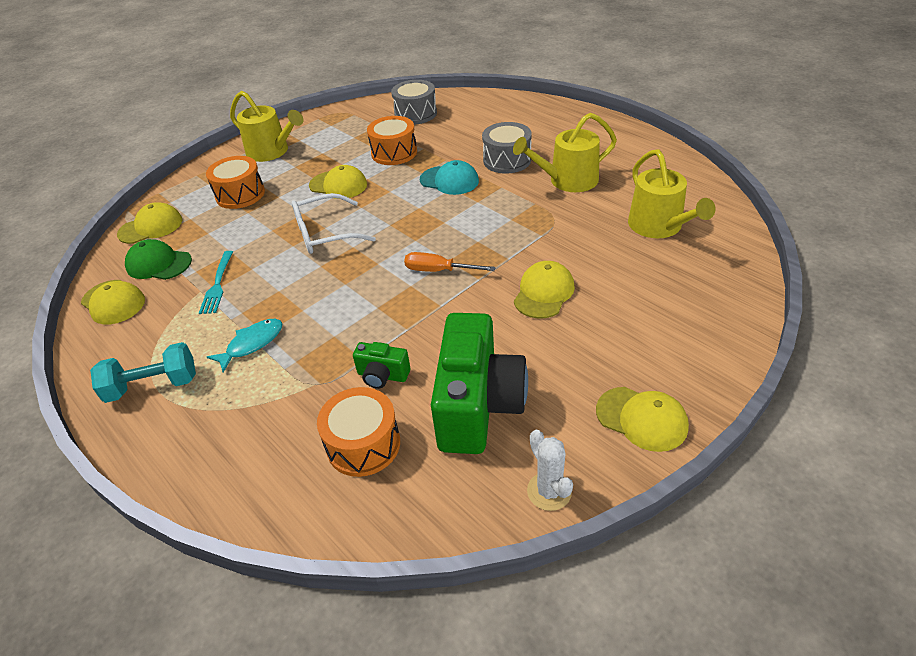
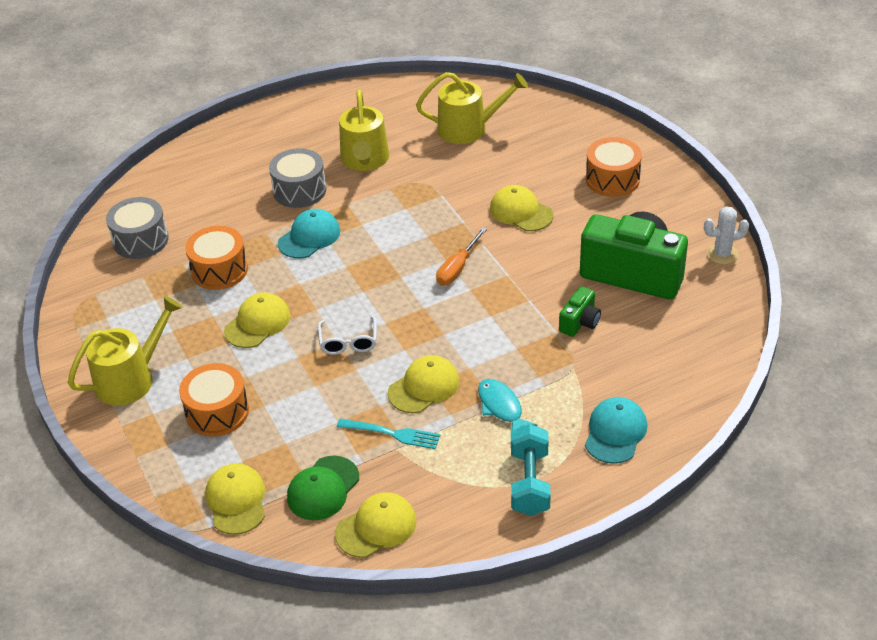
camera: 75 degrees left, 0 degrees up
(218, 439) = (615, 432): none -> turquoise cap
(325, 233) = (348, 342): white glasses -> white glasses, size x0.65
(363, 444) = (651, 342): orange drum -> orange drum (612, 179)
(642, 419) = (674, 197): yellow cap -> yellow cap (424, 387)

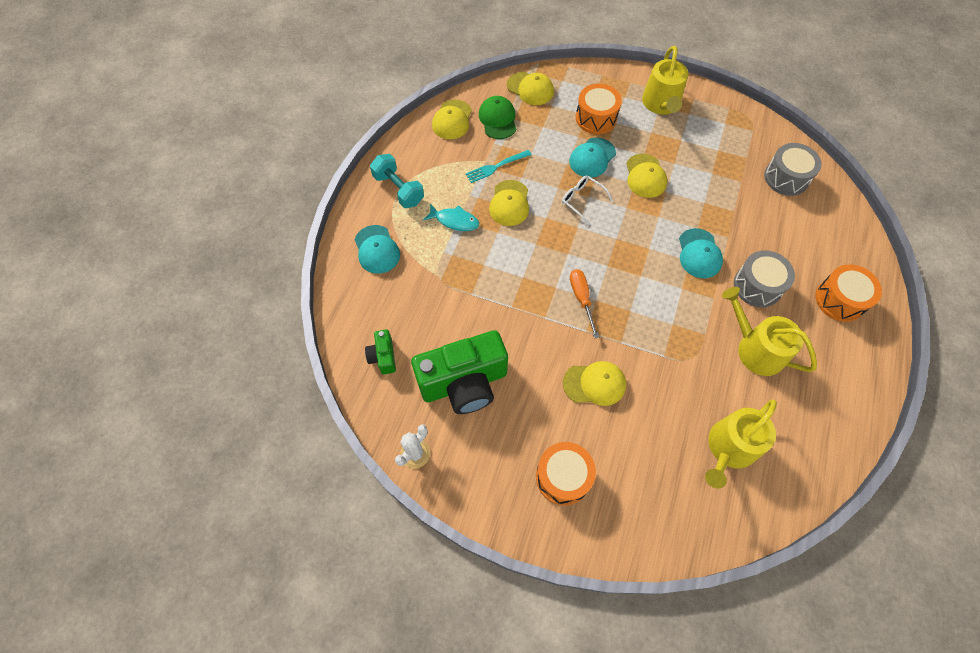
camera: 135 degrees right, 20 degrees up
(219, 270) = (714, 192): orange drum -> orange drum (840, 300)
(282, 374) = (592, 158): none -> turquoise cap
(580, 322) = (463, 313): green camera -> green camera (383, 357)

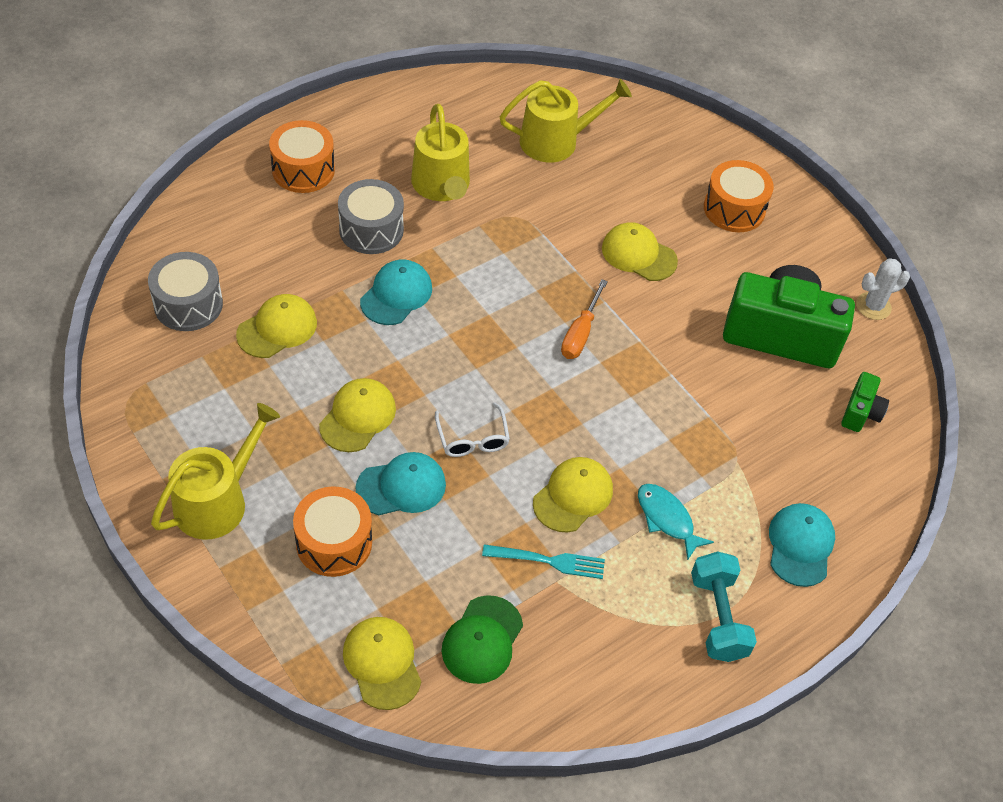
camera: 150 degrees left, 10 degrees down
(452, 120) = (555, 688): yellow cap -> yellow cap (277, 328)

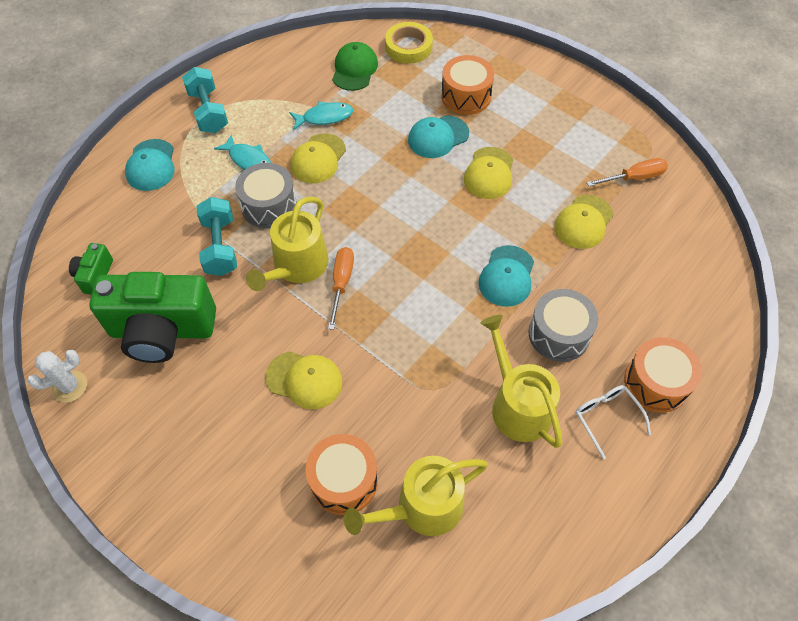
camera: 170 degrees right, 5 degrees up
(181, 364) = (634, 177): none -> orange screwdriver
(188, 304) = (662, 223): grey drum -> grey drum (269, 206)
(217, 501) = (551, 101): yellow watering can -> yellow watering can (297, 266)
(382, 663) = (408, 47): yellow cap -> yellow tape
(472, 438) = (401, 179): white glasses -> white glasses (606, 418)
(549, 561) = (325, 117): turquoise fork -> turquoise fish
(713, 409) = (220, 247): none -> turquoise dumbbell
(734, 209) = (212, 469): orange drum -> orange drum (343, 481)

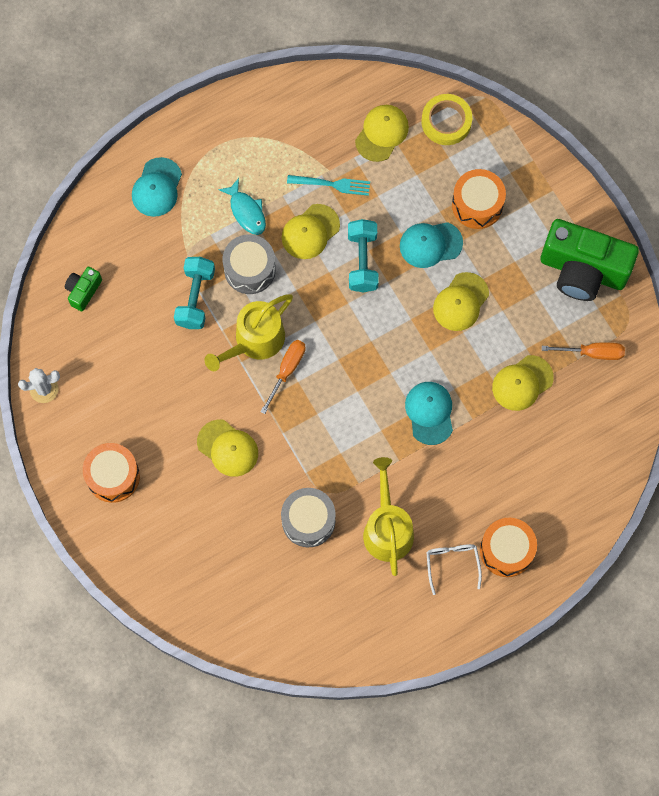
camera: 20 degrees right, 15 degrees up
(162, 331) = (127, 364): green camera -> green camera (583, 270)
(208, 112) = (225, 140): turquoise dumbbell -> turquoise dumbbell (362, 261)
(325, 117) = (332, 184): turquoise fish -> turquoise fork
(343, 481) = (231, 540): orange drum -> orange drum (113, 476)
(354, 69) = (382, 133): green cap -> yellow cap
(422, 507) = (281, 581): yellow watering can -> none
(507, 276) = (429, 413): turquoise cap -> turquoise cap turned 135 degrees clockwise
(559, 334) = (448, 481): grey drum -> grey drum (308, 521)

